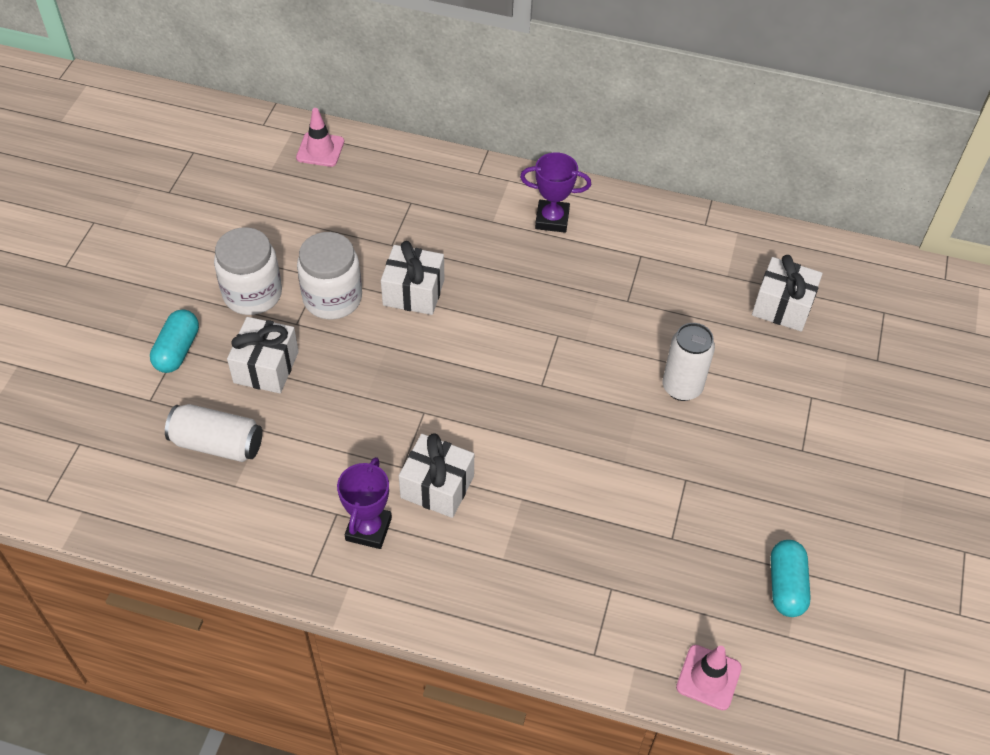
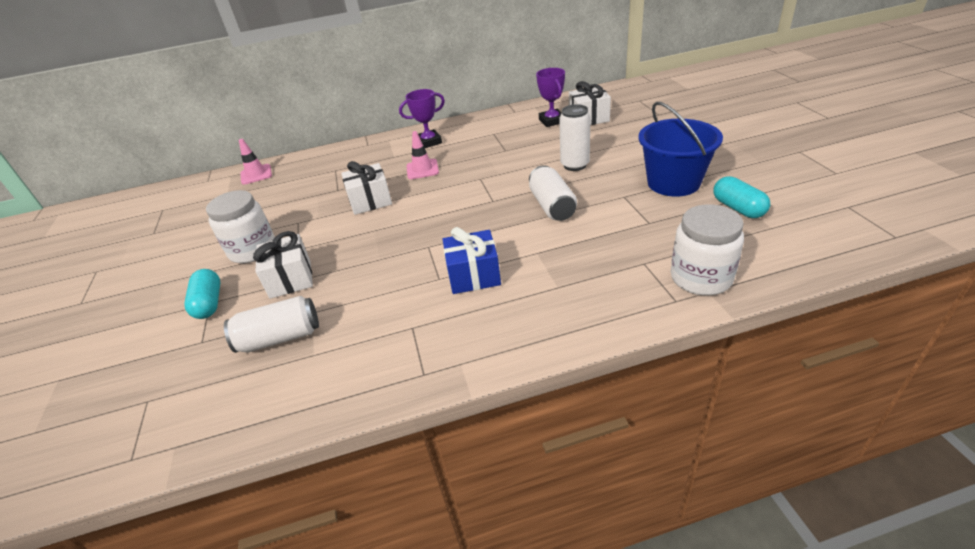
camera: 25 degrees left, 15 degrees down
(332, 298) = (315, 227): white jar -> white jar (701, 278)
(368, 529) = (445, 322): purple trophy -> purple trophy (552, 121)
(437, 487) = (474, 275): white gift -> blue gift
(596, 439) = (552, 206): none -> white can
(708, 677) = (758, 270): pink traffic cone -> pink traffic cone (422, 169)
(761, 497) = (673, 183): none -> blue bucket

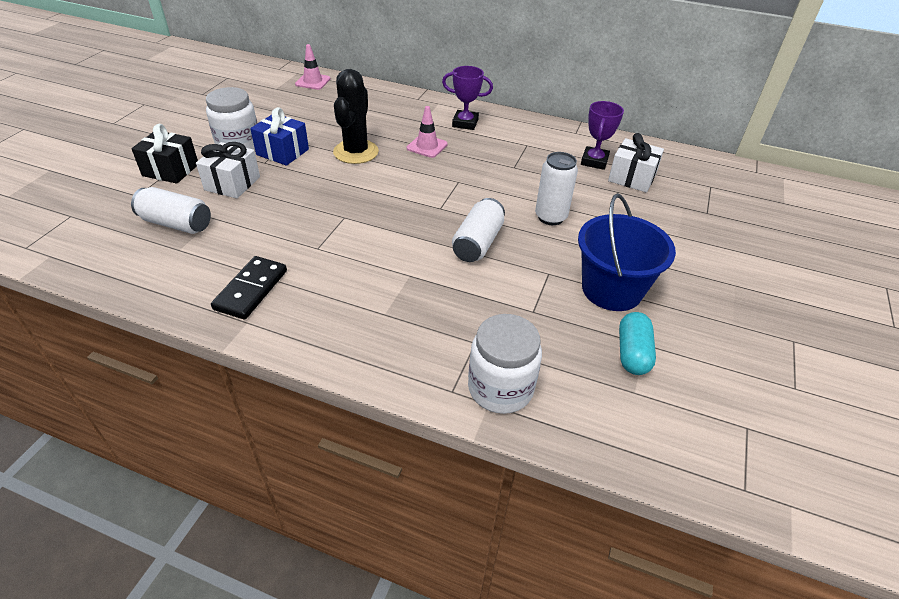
camera: 30 degrees right, 5 degrees up
(209, 303) = (170, 170): turquoise capsule -> black gift
(370, 201) = (356, 152): white gift -> black cactus
(428, 340) = (251, 290): none -> black domino
(474, 275) = (342, 262): blue gift -> blue gift (282, 152)

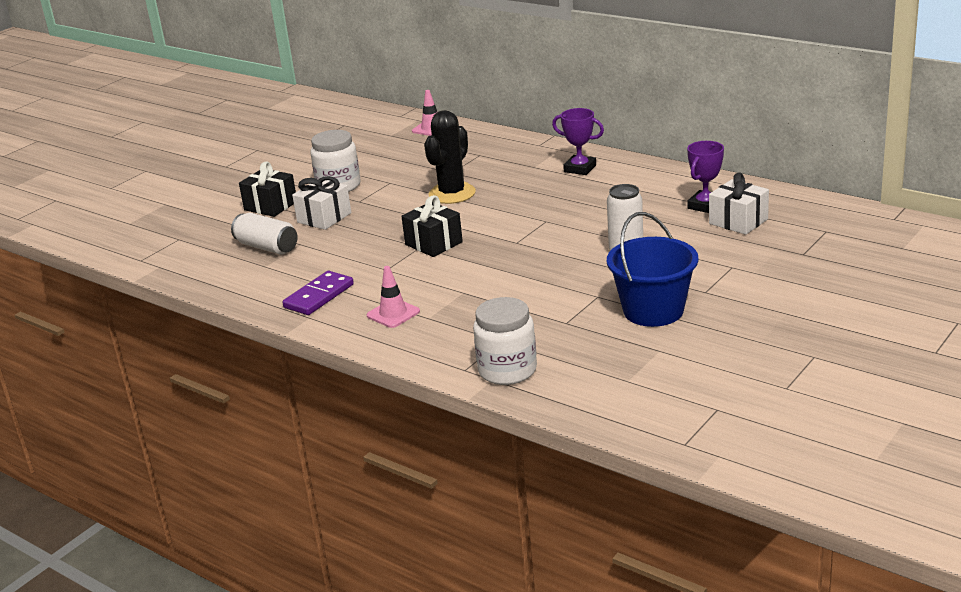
camera: 20 degrees right, 15 degrees down
(251, 290) = (319, 296): black domino -> purple domino
(282, 152) = (379, 193): blue gift -> none
(357, 212) = (433, 243): none -> black gift
(427, 146) = (528, 189): pink traffic cone -> pink traffic cone (393, 313)
(478, 243) = (540, 271): white can -> none
(632, 353) = (643, 355): turquoise capsule -> none

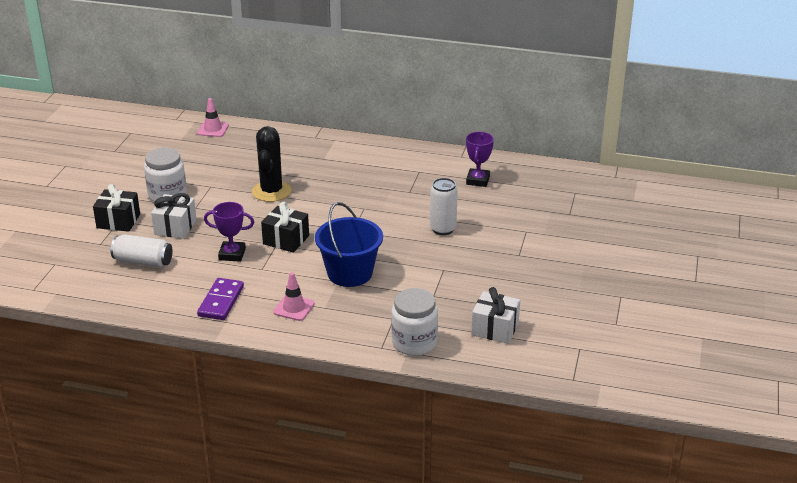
camera: 25 degrees left, 5 degrees up
(580, 168) = (362, 157): purple trophy -> purple trophy (232, 254)
(653, 311) = (491, 276): blue bucket -> blue bucket (350, 273)
(738, 221) = (509, 191): white gift -> white gift (495, 329)

